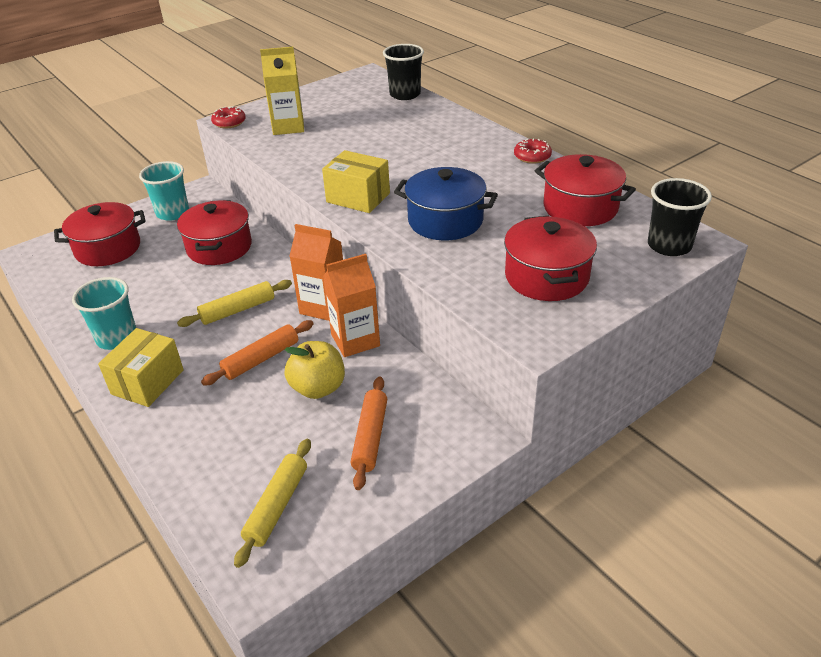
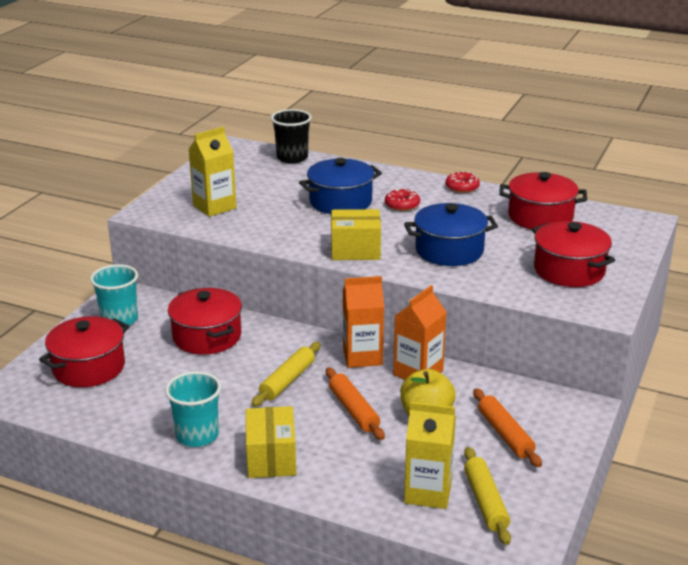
camera: 30 degrees left, 10 degrees down
(229, 123) = (148, 215): red donut -> red donut (402, 205)
(237, 472) = (428, 492): none -> yellow carton
(261, 359) = (353, 410): orange rolling pin -> orange rolling pin turned 45 degrees counterclockwise
(399, 146) = (340, 202): none -> blue pot
(669, 246) = (629, 228): black cup -> none

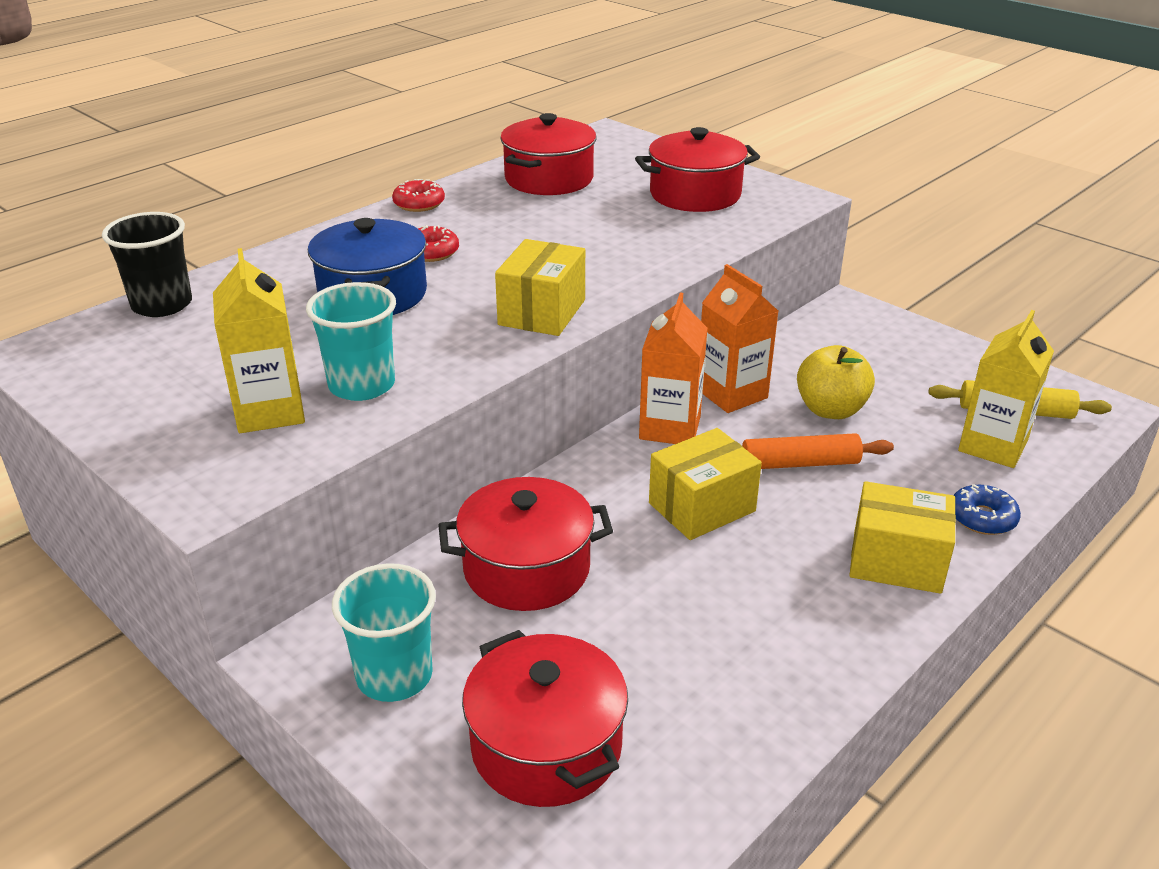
camera: 70 degrees left, 5 degrees up
(197, 435) = (818, 630): turquoise cup -> turquoise cup (362, 385)
(287, 381) = (702, 507): yellow rolling pin -> yellow box
(335, 491) = (982, 518): none -> blue donut
(449, 250) = (594, 249): blue pot -> none
(505, 434) = (886, 366): orange rolling pin -> none

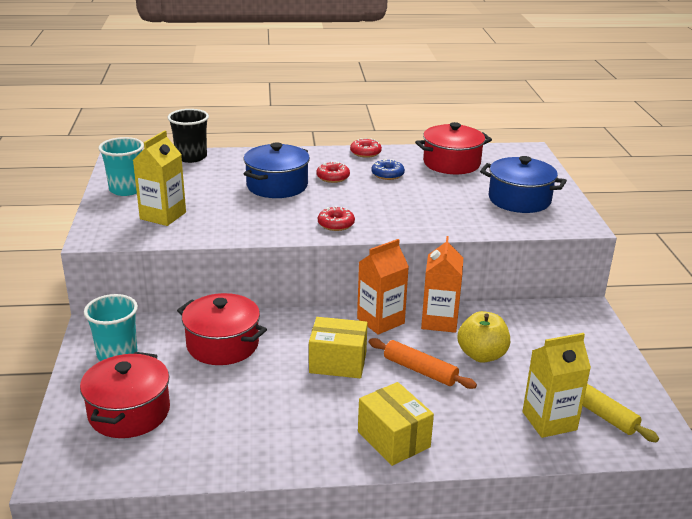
camera: 40 degrees right, 5 degrees down
(362, 385) = (211, 221): turquoise cup -> turquoise cup (126, 189)
(542, 312) = (336, 224): yellow box -> red donut
(695, 194) = (519, 200): red pot -> blue pot
(982, 518) = (477, 449): blue donut -> blue donut (387, 174)

